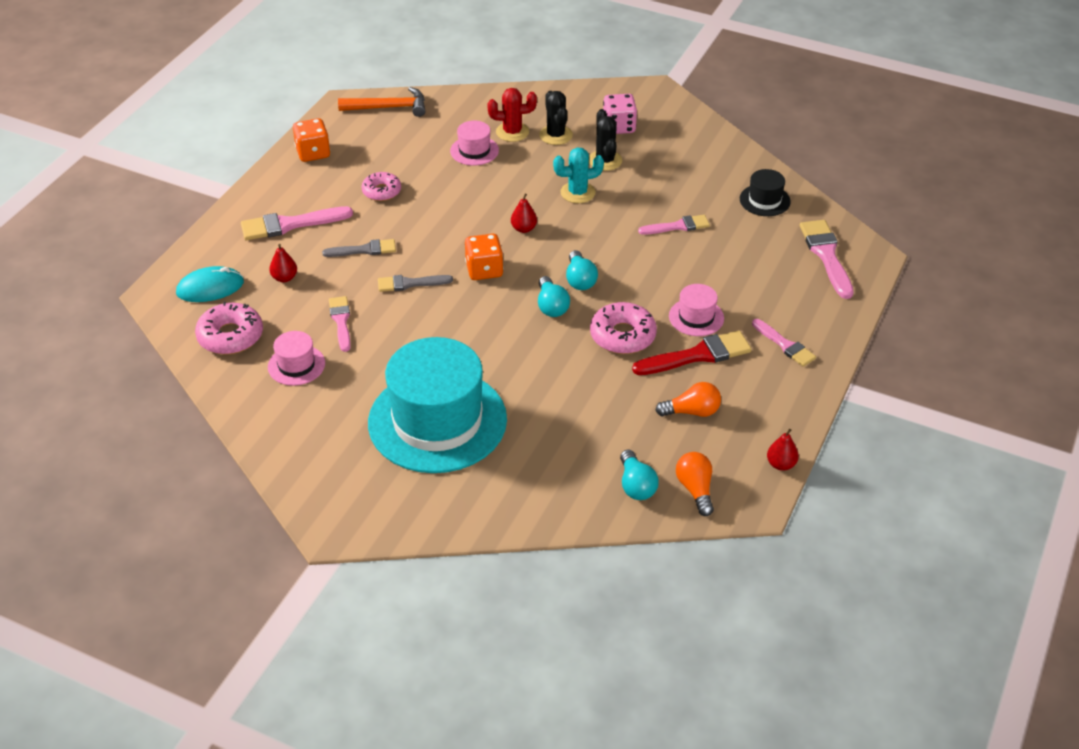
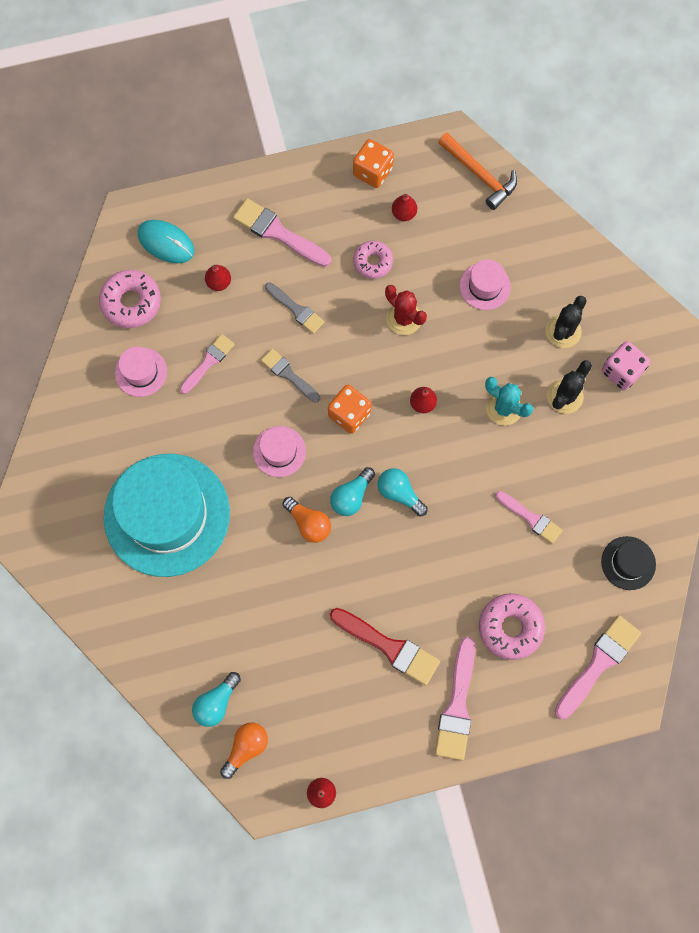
camera: 50 degrees right, 30 degrees up
(366, 156) = (404, 213): none -> red pear
(512, 132) = (536, 294): red cactus -> red cactus (404, 318)
(580, 280) = (399, 493): turquoise light bulb -> turquoise light bulb turned 90 degrees clockwise
(622, 336) = (363, 574): pink donut -> pink donut (510, 627)
(692, 411) = (324, 687): orange light bulb -> orange light bulb (309, 523)
(696, 317) = (432, 614): pink hat -> pink hat (279, 451)
(785, 345) = (457, 705): pink brush -> pink brush, size x1.55

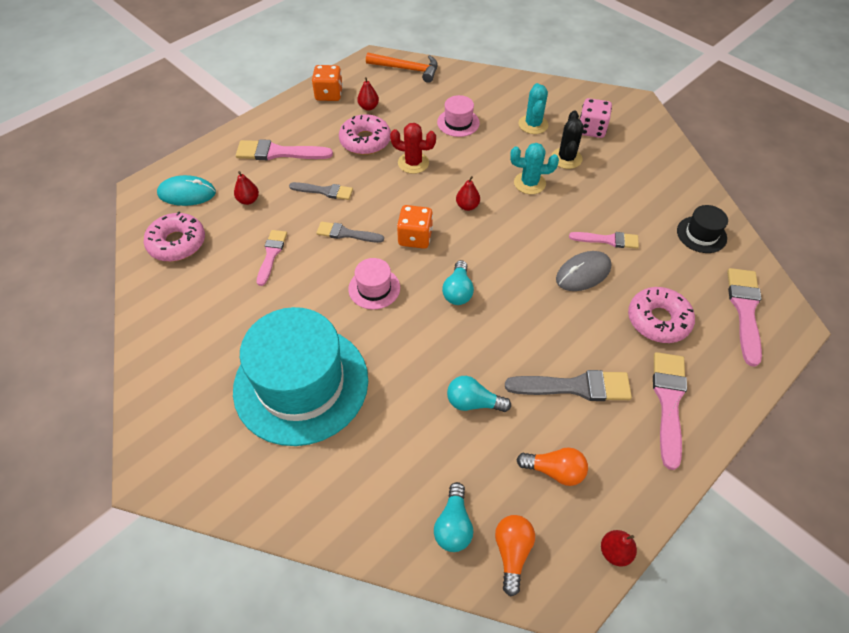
camera: 30 degrees left, 20 degrees down
(141, 372) = (213, 287): pink hat -> none
(309, 523) = (436, 328): orange light bulb -> orange light bulb (554, 471)
(373, 262) = (365, 141): pink donut -> pink donut, size x1.51
(389, 647) = (575, 387): red brush -> grey brush
(399, 493) = (495, 271): turquoise light bulb -> turquoise light bulb (473, 402)
(457, 705) = (668, 402): pink brush -> pink brush turned 150 degrees counterclockwise
(479, 541) = (583, 273): none -> grey mouse
(563, 331) = (533, 124): black cactus -> turquoise cactus

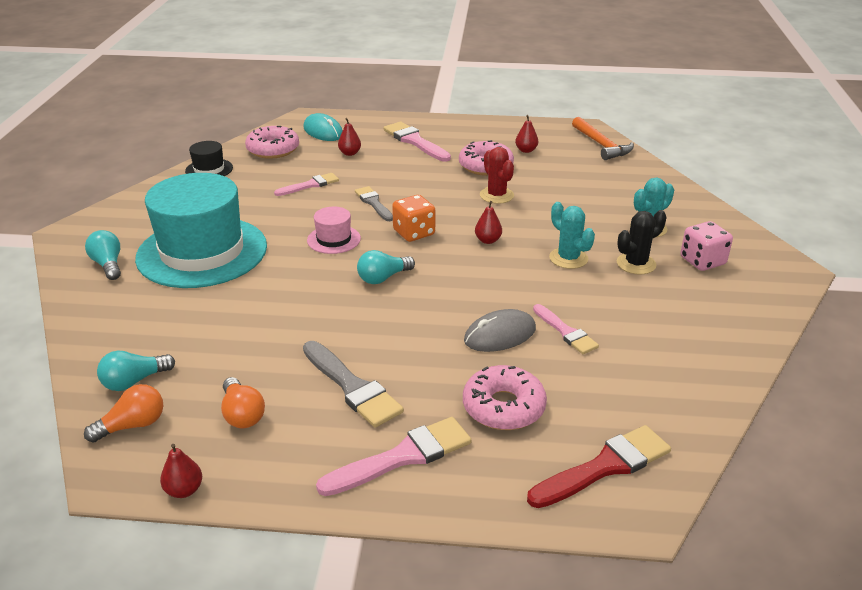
camera: 50 degrees right, 20 degrees down
(324, 191) = (404, 175): grey brush -> none
(329, 94) = (510, 130): orange dice -> none
(458, 122) = (581, 193): pink hat -> none
(473, 402) = (270, 337): turquoise light bulb -> turquoise light bulb (108, 265)
(583, 273) = (500, 335): grey mouse -> grey mouse turned 45 degrees counterclockwise
(701, 234) = (672, 390): black hat -> black hat (209, 169)
(744, 310) = (605, 467): pink brush -> red brush

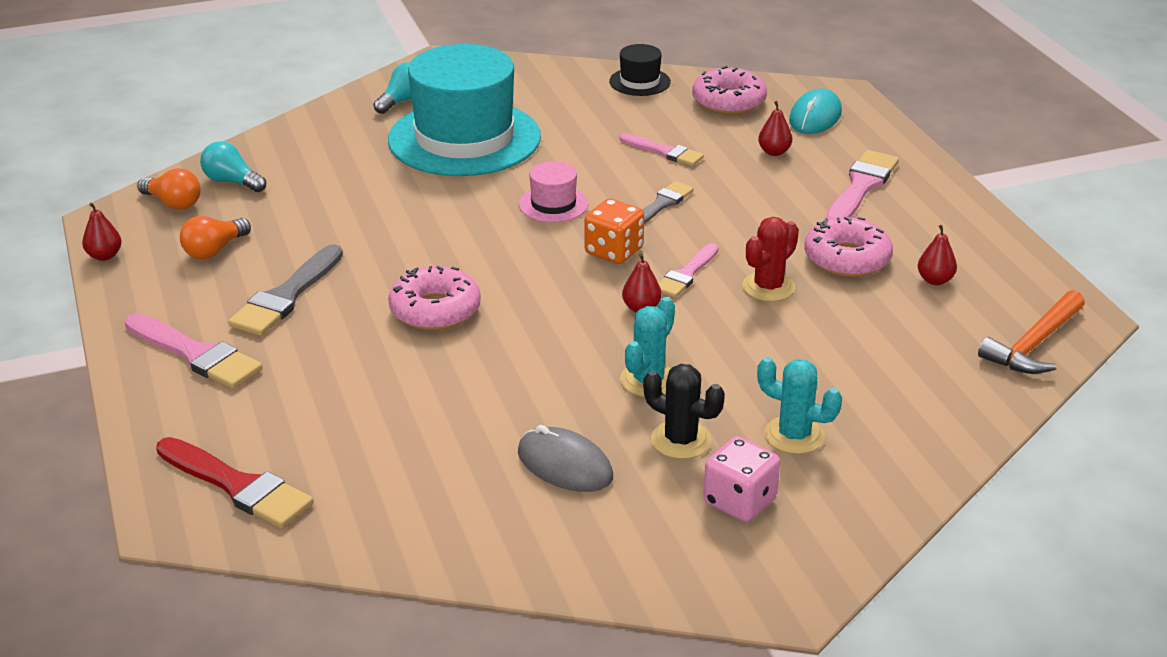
camera: 65 degrees right, 0 degrees up
(383, 278) = (496, 258): turquoise light bulb -> none
(500, 335) = (436, 365): grey mouse -> grey mouse (565, 465)
(503, 407) = (304, 397): pink donut -> pink donut (435, 310)
(566, 332) = (473, 412): pink brush -> pink brush (686, 274)

